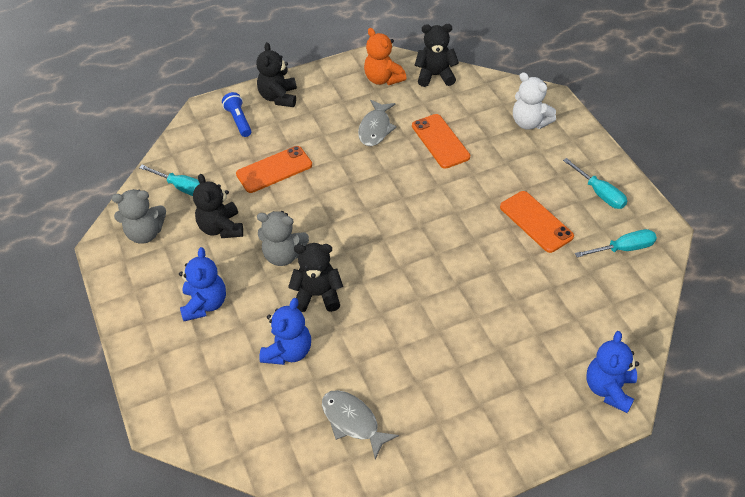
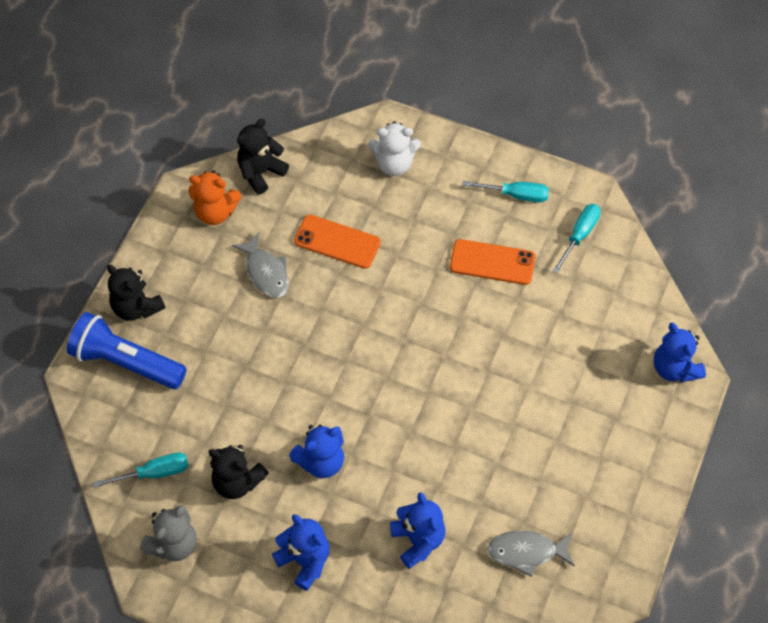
camera: 45 degrees left, 10 degrees up
(238, 120) = (125, 362): blue flashlight -> blue flashlight, size x1.89
(274, 170) = (219, 387): orange phone -> none
(283, 255) = (321, 461): grey teddy bear -> blue teddy bear
(317, 295) = (388, 473): black teddy bear -> none

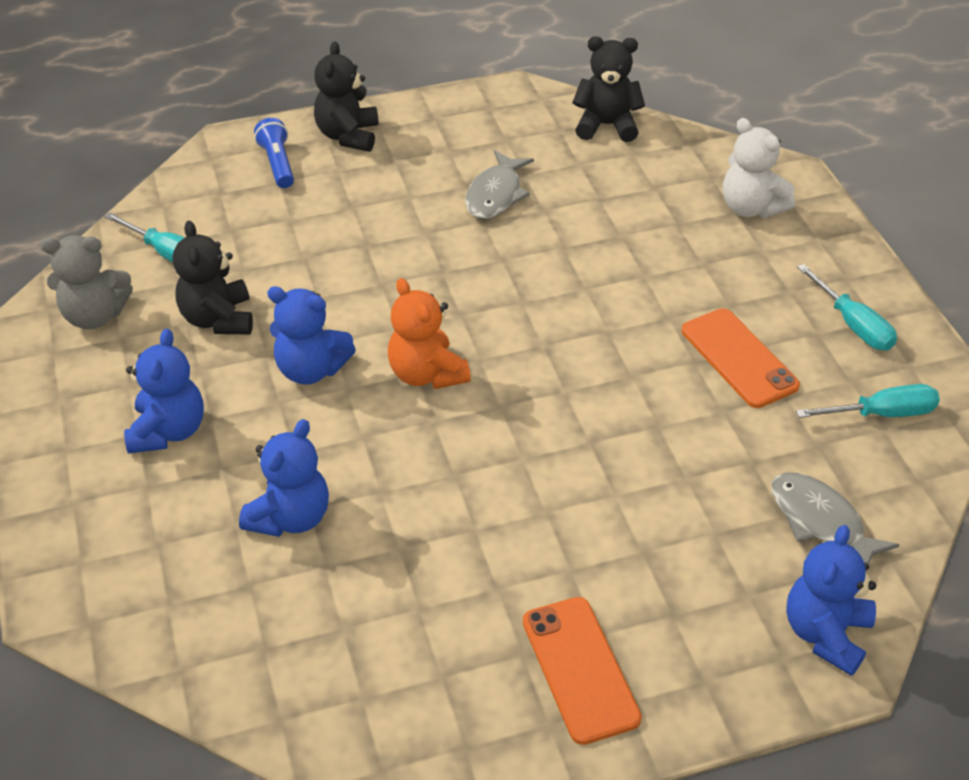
camera: 50 degrees right, 15 degrees down
(125, 362) = (277, 164): blue flashlight -> blue flashlight, size x0.53
(215, 212) = (520, 123): orange teddy bear -> orange teddy bear (427, 374)
(337, 242) = (599, 222): orange phone -> orange phone (580, 669)
(526, 552) = (378, 639): grey fish -> grey fish (820, 521)

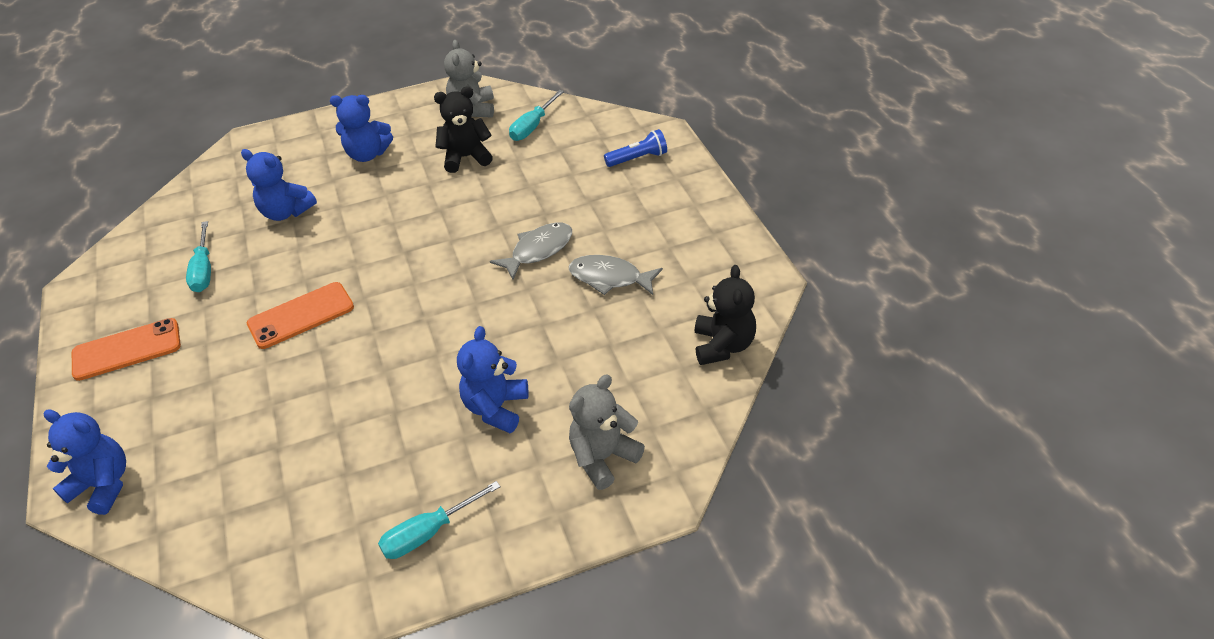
camera: 90 degrees right, 0 degrees up
(311, 369) = (413, 204): blue teddy bear -> blue teddy bear (496, 408)
(348, 136) = (679, 188): black teddy bear -> none
(427, 374) = (401, 258): orange teddy bear -> none
(738, 358) = (394, 441): orange phone -> orange phone (301, 315)
(751, 208) = (603, 457): white teddy bear -> grey teddy bear
(820, 521) = (205, 489): grey fish -> grey fish (538, 250)
(881, 414) = (311, 545): turquoise screwdriver -> turquoise screwdriver (204, 270)

